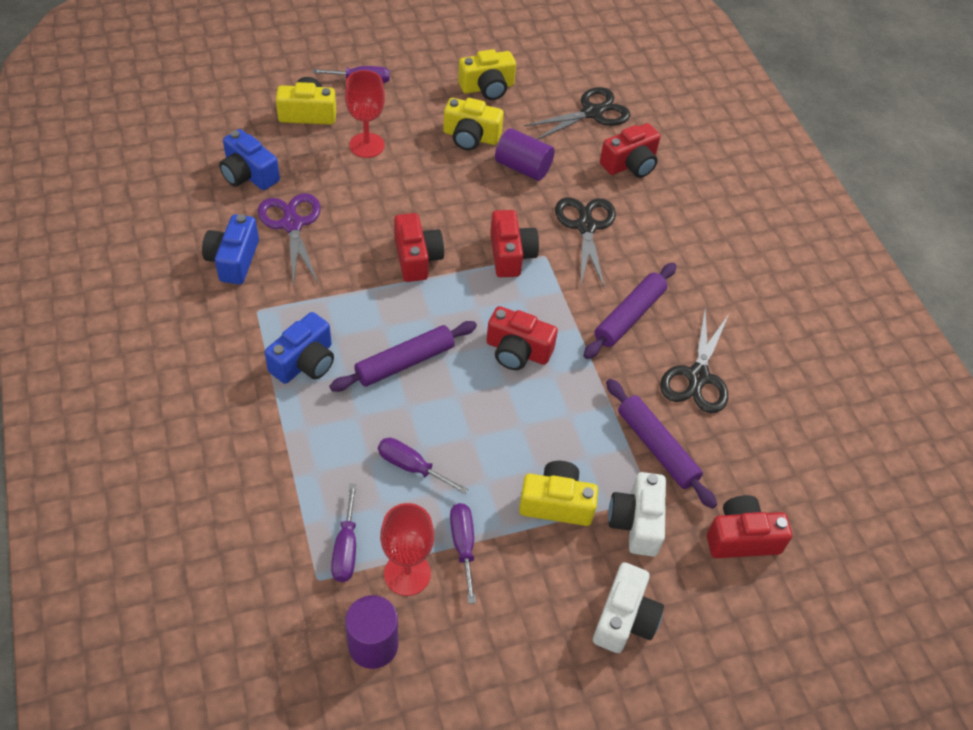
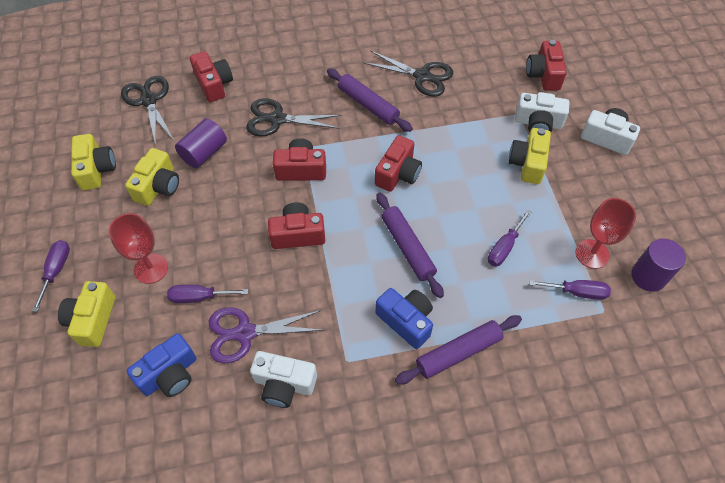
camera: 80 degrees left, 5 degrees up
(233, 260) = (284, 384): blue camera -> white camera
(463, 545) = (566, 219): purple screwdriver -> purple screwdriver (199, 297)
(657, 447) = (480, 105): purple rolling pin -> purple rolling pin (458, 352)

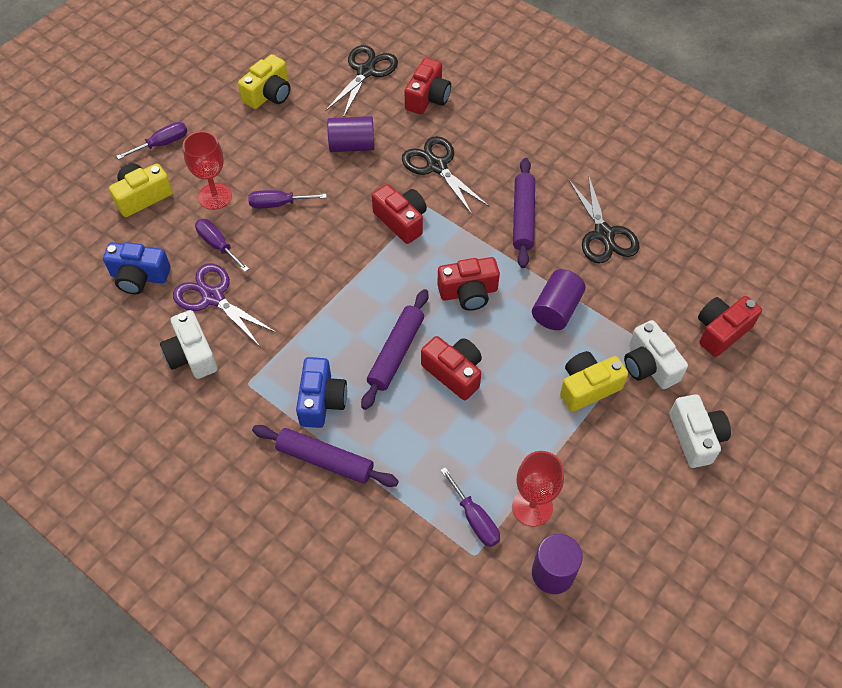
camera: 50 degrees right, 0 degrees up
(158, 186) = (291, 143): yellow camera -> none
(298, 234) = (334, 266): red camera -> red camera (454, 373)
(455, 138) = (556, 309): none -> purple cylinder
(504, 247) = (468, 428): purple screwdriver -> purple screwdriver (278, 204)

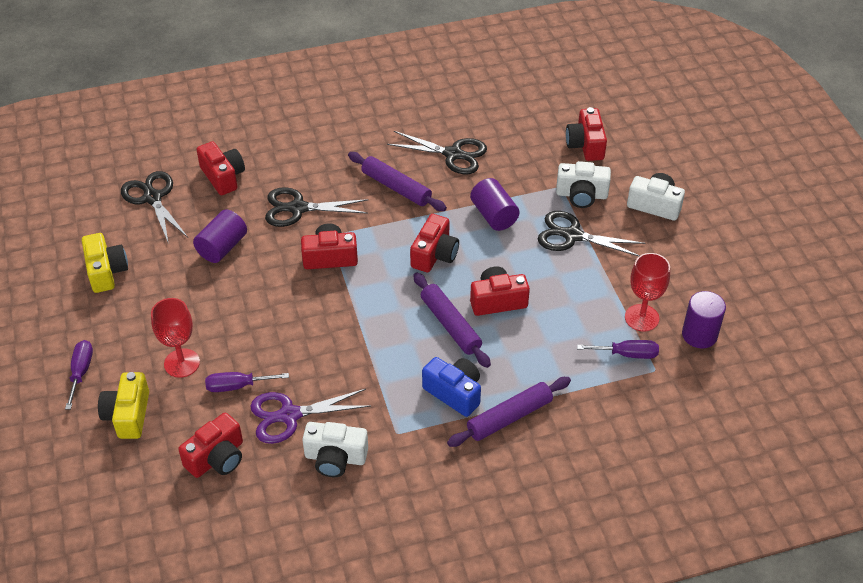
camera: 55 degrees left, 10 degrees down
(139, 276) = (217, 458): blue camera -> red camera
(278, 204) = (234, 324): purple screwdriver -> none
(588, 387) = (572, 235): yellow camera -> black scissors

